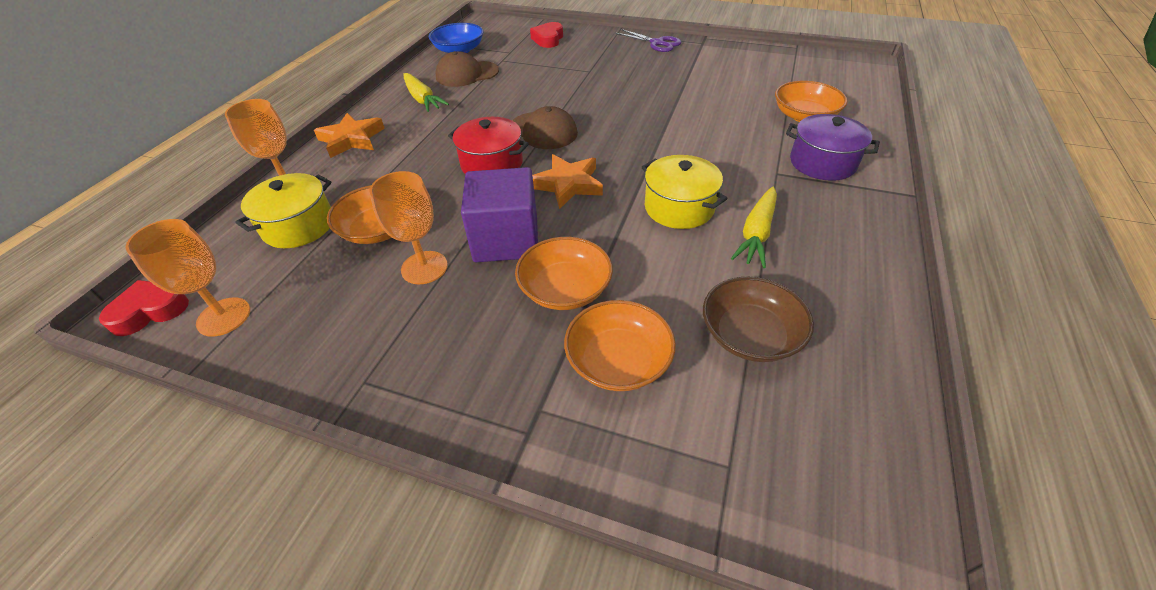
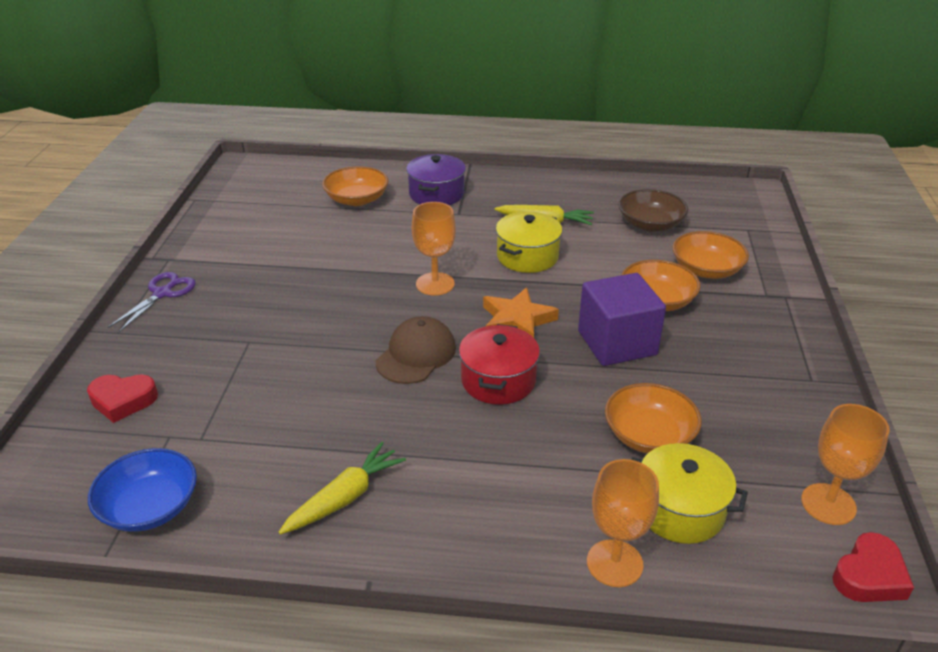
camera: 105 degrees left, 10 degrees down
(150, 311) = (869, 575): red heart -> red heart turned 90 degrees counterclockwise
(352, 139) = (480, 541): orange star -> none
(424, 267) = (681, 384): orange goblet -> orange goblet (435, 284)
(467, 74) = (253, 468): brown cap -> none

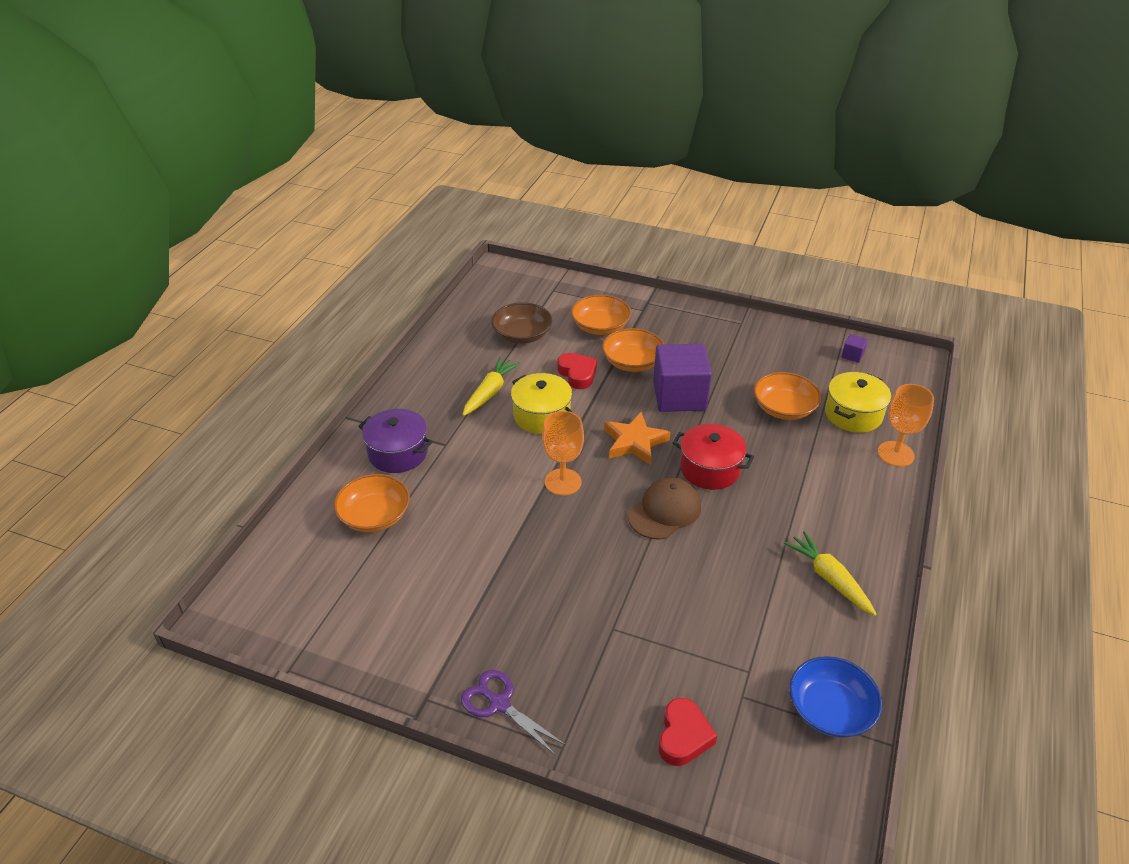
camera: 75 degrees left, 5 degrees up
(416, 354) = (664, 511): brown cap -> brown cap turned 90 degrees clockwise
(828, 504) = (852, 355): orange goblet -> purple cube
(869, 575) = (906, 360): red heart -> red heart (577, 374)

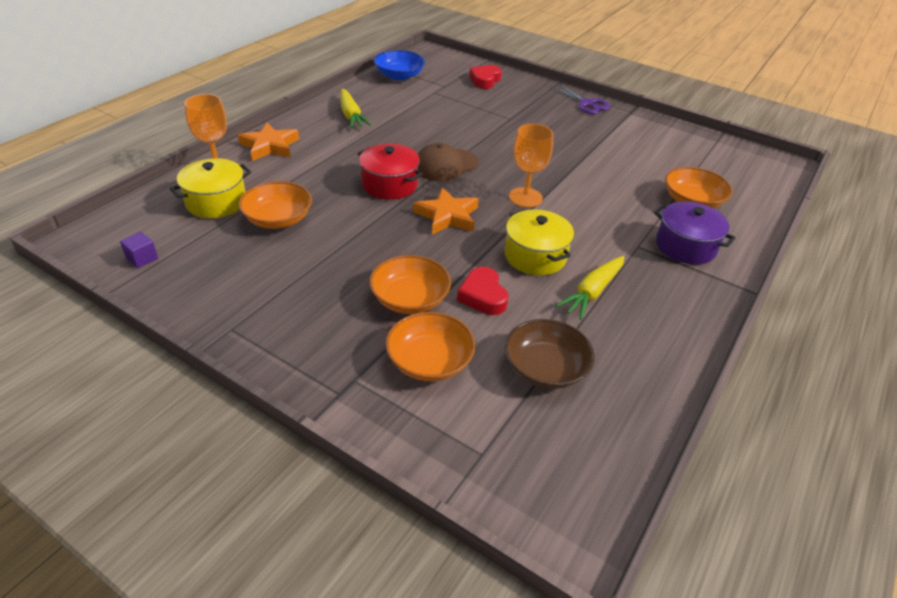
camera: 170 degrees left, 0 degrees up
(679, 396) = (377, 250): purple cube -> none
(875, 497) = (270, 146): none -> orange star

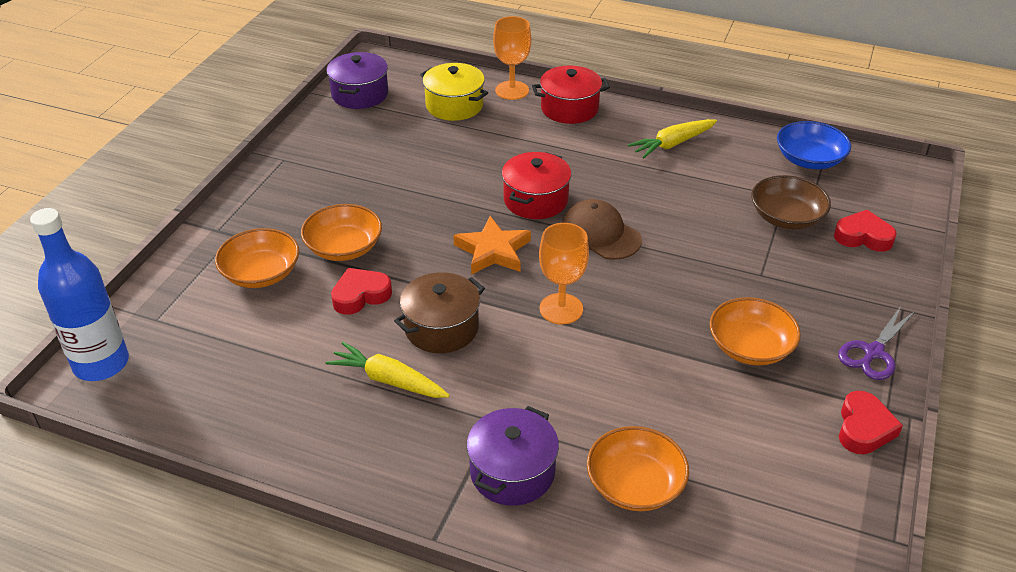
camera: 80 degrees right, 0 degrees up
(142, 258) = (360, 94): purple cube -> purple pot
(270, 146) = (569, 108): orange star -> red pot
(278, 219) = (442, 145): orange bowl -> orange bowl (750, 347)
(535, 256) = (441, 328): yellow pot -> brown pot
(545, 368) = (261, 350): brown bowl -> brown bowl (786, 217)
(546, 508) = (101, 363): none -> blue bottle
(645, 121) = (863, 428): none -> red heart

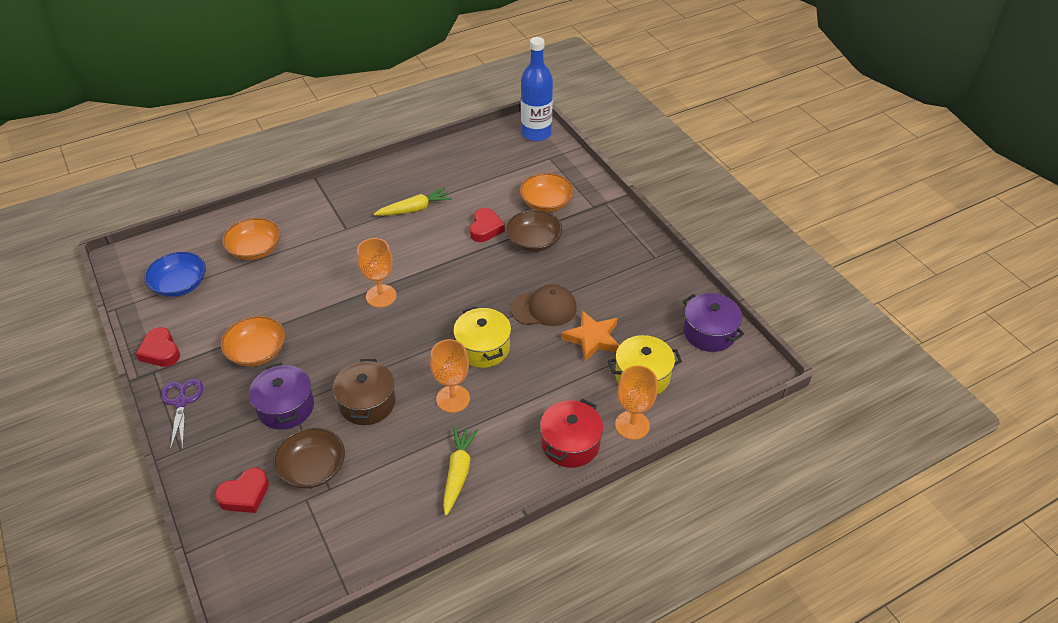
camera: 130 degrees right, 5 degrees up
(344, 247) = (533, 241): orange bowl -> brown bowl
(441, 328) = (425, 244): brown pot -> brown pot (367, 403)
(493, 251) = (459, 298): orange star -> orange star (592, 339)
(512, 472) = (314, 218): purple pot -> purple pot (285, 407)
(535, 200) = (483, 348): red pot -> yellow pot
(600, 234) = (416, 356): brown cap -> brown cap (544, 308)
(613, 185) = (453, 399): none -> orange goblet
(809, 159) = (343, 548): blue bowl -> blue bowl (180, 285)

